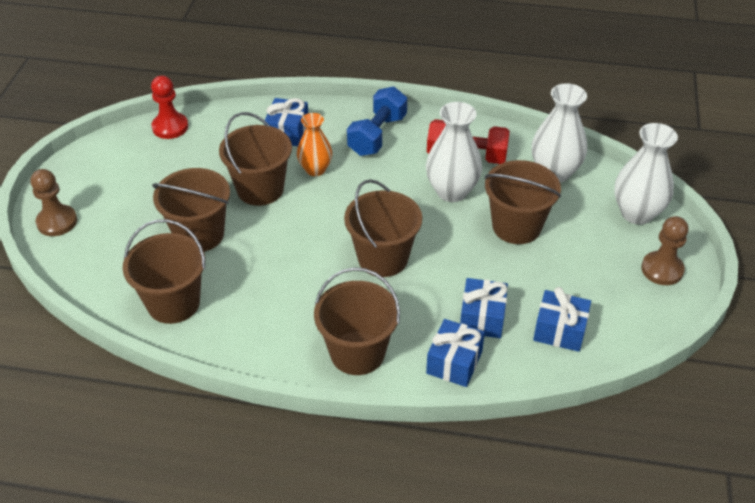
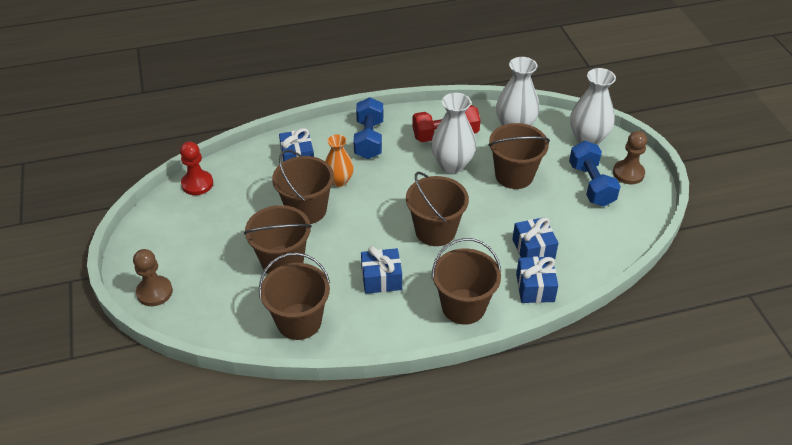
camera: 25 degrees left, 0 degrees up
(559, 330) = (590, 239): blue gift -> blue gift (381, 279)
(605, 267) = (591, 184): none -> blue dumbbell

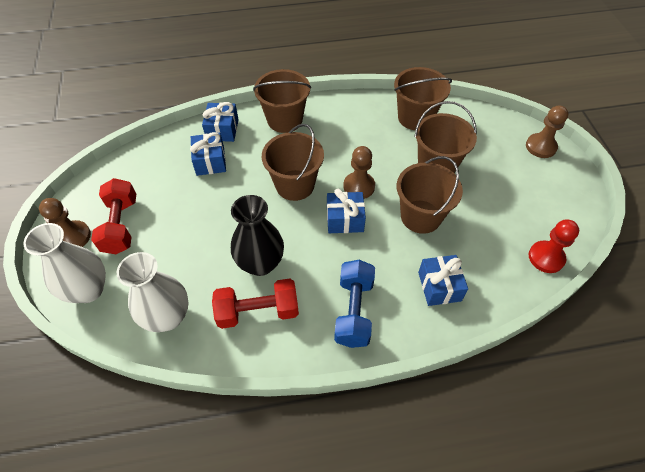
camera: 175 degrees left, 10 degrees up
(339, 181) = (388, 250): orange vase -> none
(368, 234) = (359, 186): none -> brown pawn
(381, 279) = (349, 145): blue gift -> blue gift (345, 220)
(452, 164) = (260, 263): white vase -> black vase
(514, 175) = (197, 243): brown bucket -> none
(591, 184) = (121, 225): blue dumbbell -> red dumbbell

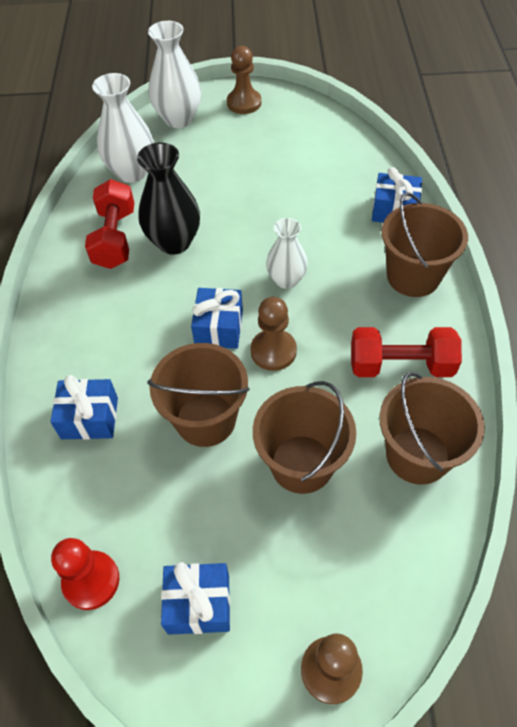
camera: 100 degrees right, 0 degrees up
(121, 225) = (251, 133): red dumbbell -> red dumbbell (400, 365)
(210, 161) = (337, 199): blue gift -> blue gift (198, 604)
(295, 185) = (286, 280): brown bucket -> white vase
(354, 311) = (87, 321): blue dumbbell -> none

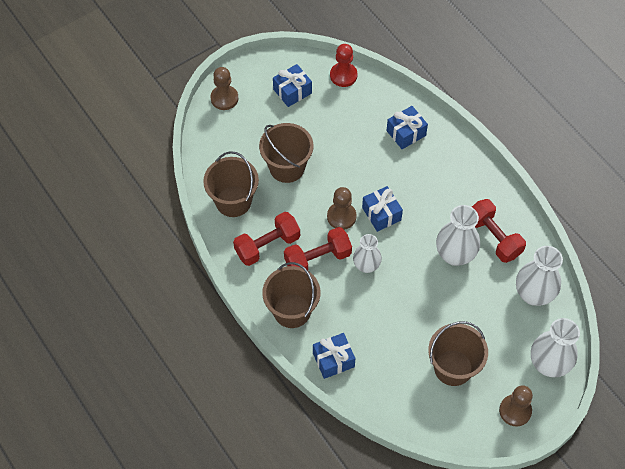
camera: 145 degrees right, 5 degrees up
(174, 242) = (455, 255): black vase -> white vase
(205, 419) = (349, 163): brown bucket -> brown bucket (453, 367)
(342, 316) = (317, 259): none -> red dumbbell

